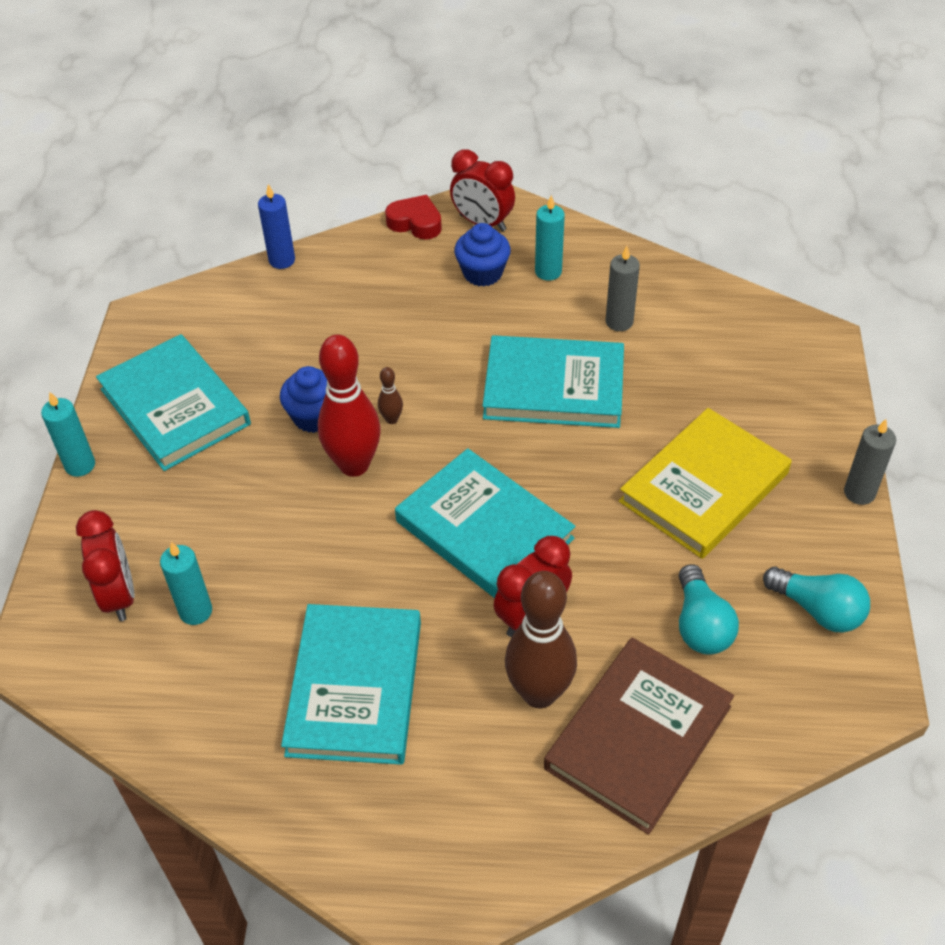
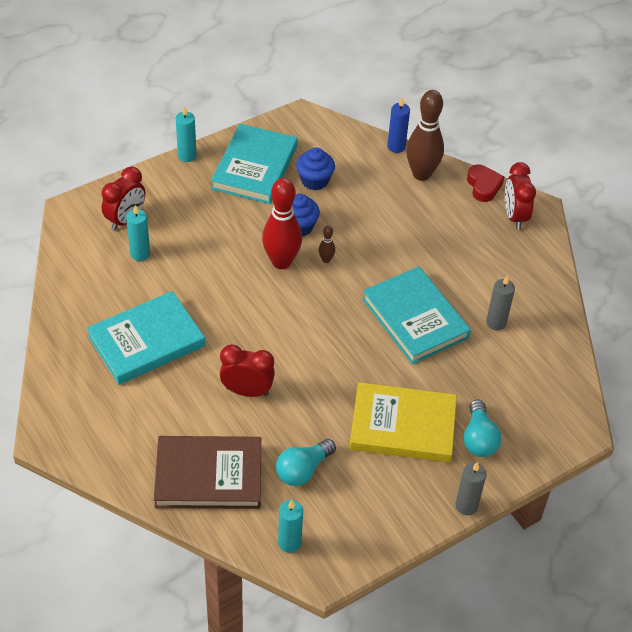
camera: 50 degrees right, 0 degrees up
(482, 273) = (473, 239): blue cupcake -> blue cupcake (314, 180)
(484, 530) = (286, 341): turquoise book -> none
(539, 693) = (202, 419): brown bowling pin -> brown bowling pin (421, 174)
(548, 272) = (504, 268): turquoise candle -> turquoise candle (289, 543)
(817, 610) = (359, 521): turquoise light bulb -> turquoise light bulb (479, 438)

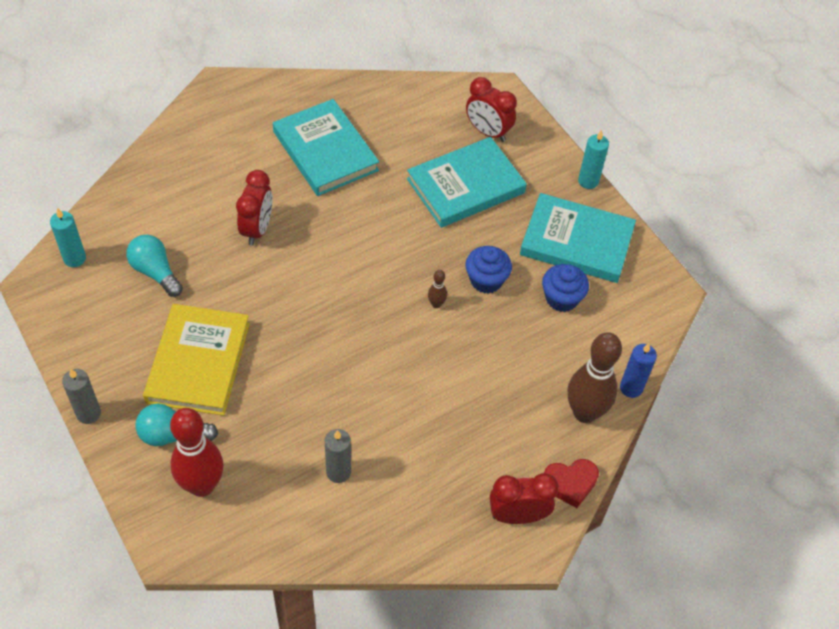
camera: 90 degrees right, 5 degrees up
(140, 254) = (440, 144): turquoise candle -> none
(208, 475) = (160, 198): brown book -> none
(281, 262) = (432, 262): red bowling pin -> red bowling pin (202, 485)
(415, 318) = (348, 386): turquoise book -> turquoise book (465, 186)

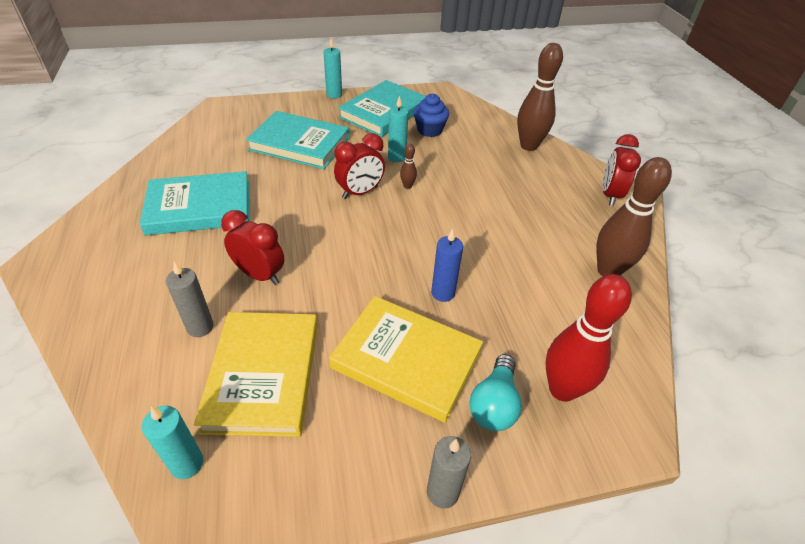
camera: 70 degrees left, 10 degrees down
(155, 272) = (263, 375): turquoise light bulb -> yellow book
(338, 472) = (560, 281): grey candle -> grey candle (200, 327)
(372, 518) = (608, 271): none -> brown bowling pin
(465, 186) = (299, 144): turquoise book -> turquoise book turned 60 degrees counterclockwise
(486, 280) = (397, 157): blue cupcake -> turquoise candle
(488, 132) = (255, 121): red clock -> red clock (360, 192)
(570, 484) = (585, 166): red heart -> none
(631, 388) = (513, 124): blue candle -> blue candle (443, 293)

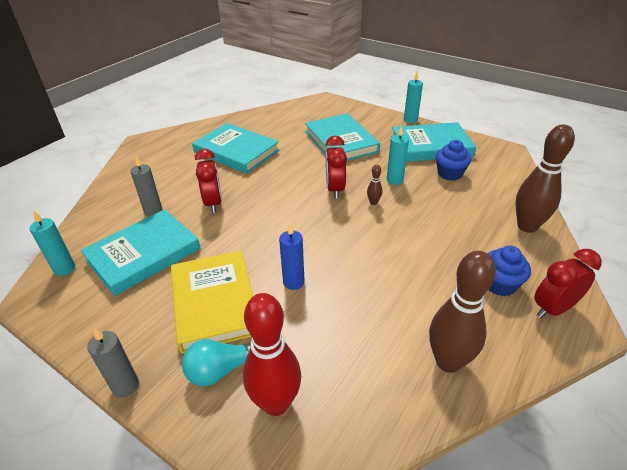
camera: 50 degrees right, 5 degrees down
(263, 375) = (143, 254): yellow book -> turquoise book
(360, 192) = (335, 189): red clock -> red clock turned 75 degrees clockwise
(566, 198) = (499, 284): none -> blue cupcake

